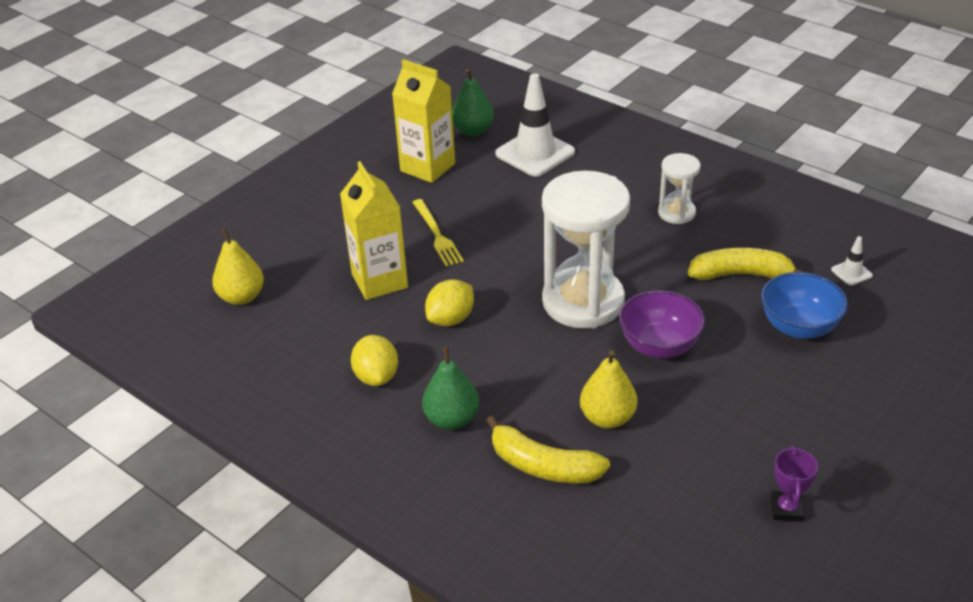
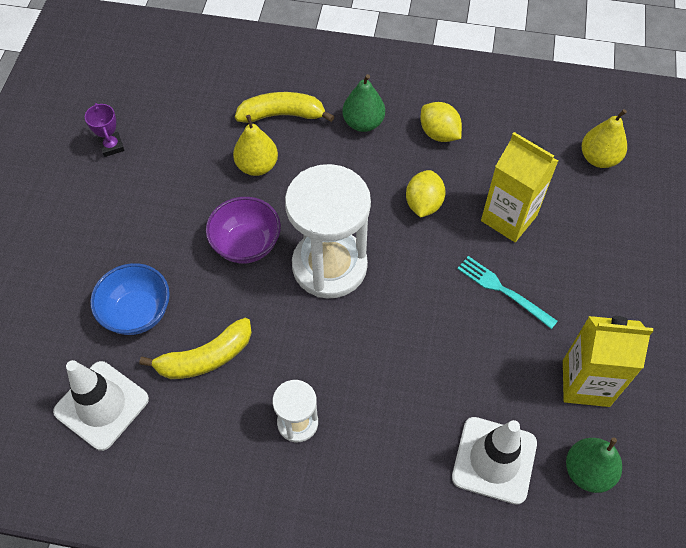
camera: 150 degrees right, 20 degrees up
(437, 235) = (503, 290): yellow fork -> turquoise fork
(851, 272) = (101, 405): white traffic cone -> white traffic cone, size x2.27

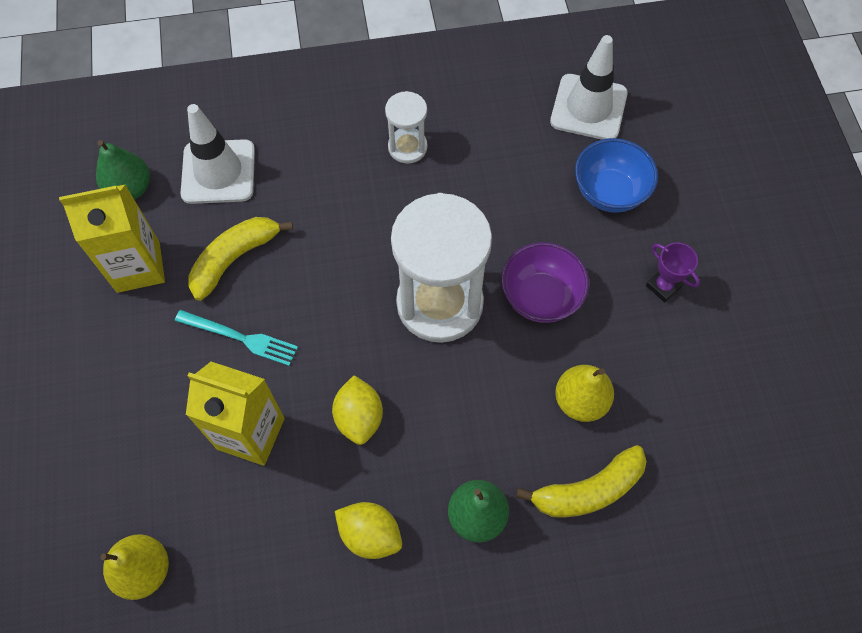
camera: 160 degrees right, 5 degrees up
(112, 146) = (766, 367): purple trophy -> purple trophy (663, 286)
(205, 358) = (520, 173): yellow banana -> yellow banana (235, 259)

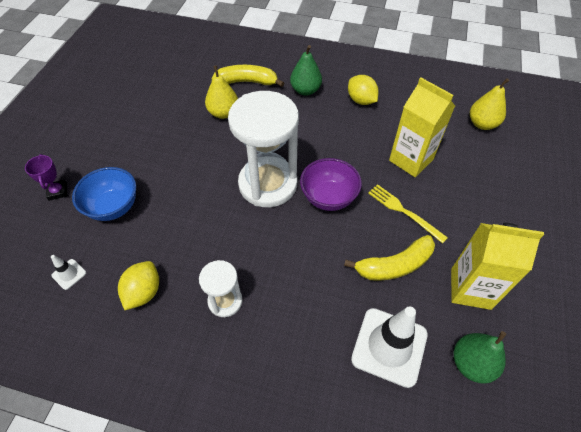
camera: 155 degrees left, 10 degrees down
(240, 338) = (404, 211): turquoise fork -> yellow fork
(359, 417) = (345, 146): yellow lemon -> yellow lemon (143, 292)
(540, 297) = (206, 165): purple bowl -> purple bowl (328, 197)
(588, 107) = (69, 274): white traffic cone -> white traffic cone, size x0.44
(663, 286) = (134, 145): purple trophy -> purple trophy (58, 191)

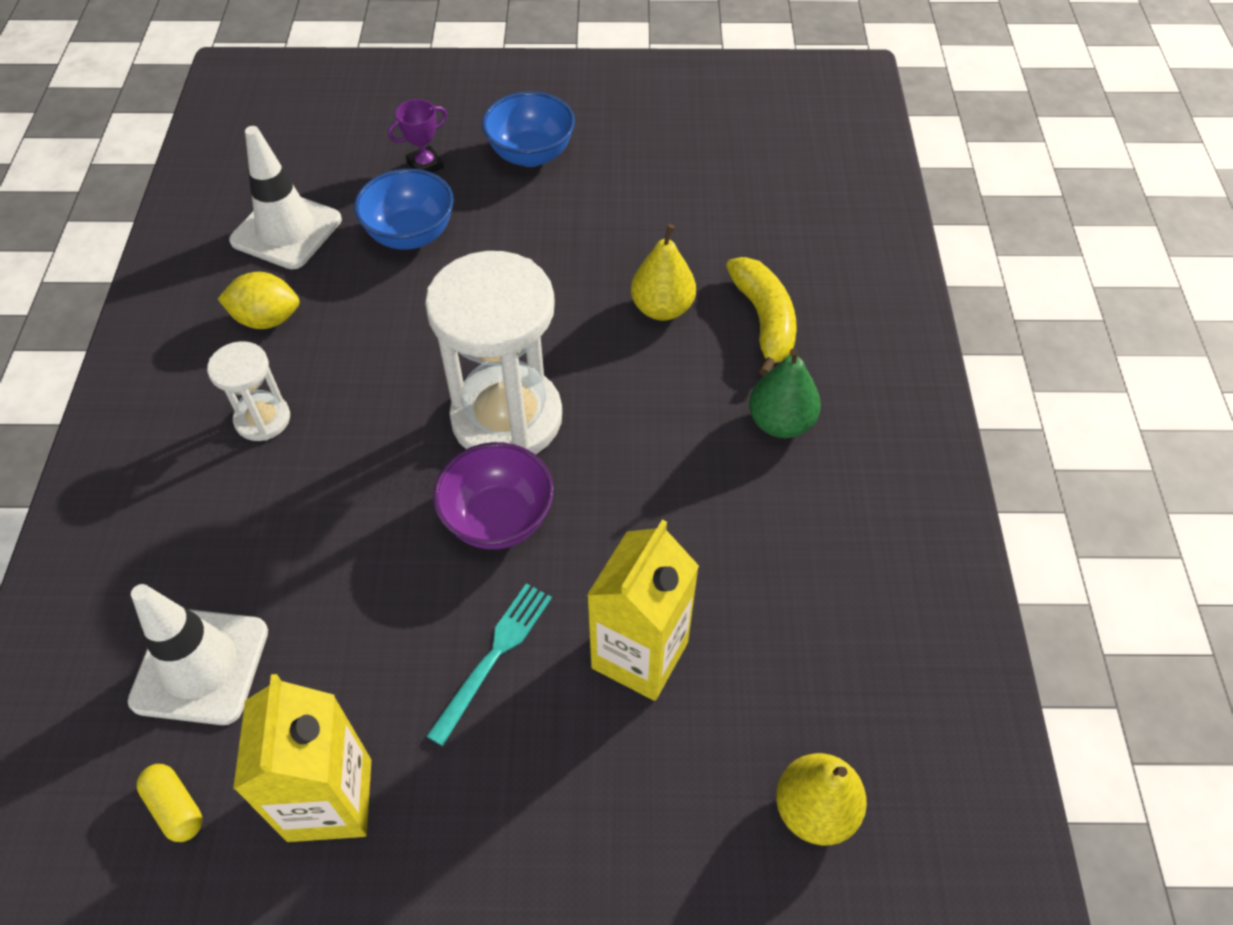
camera: 75 degrees right, 0 degrees up
(69, 274) = (286, 230): white traffic cone -> white traffic cone, size x2.27
(83, 142) = (531, 154): none -> blue bowl
(361, 100) = (791, 531): yellow lemon -> none
(394, 265) = (363, 654): yellow banana -> none
(404, 211) = (494, 657): yellow fork -> turquoise fork
(471, 363) = (175, 807): green pear -> yellow capsule

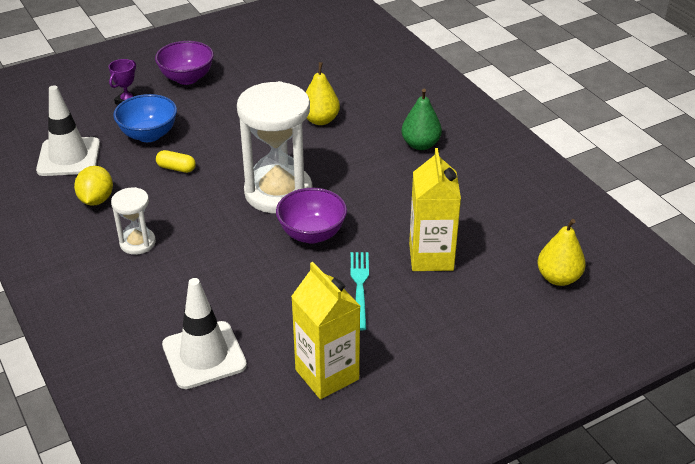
camera: 30 degrees left, 15 degrees down
(175, 807) = (246, 414): yellow capsule -> yellow capsule (176, 168)
(267, 319) = (96, 200): yellow lemon -> yellow lemon turned 60 degrees counterclockwise
(531, 154) = (187, 78): blue bowl -> purple bowl
(764, 321) = (377, 108): yellow banana -> none

